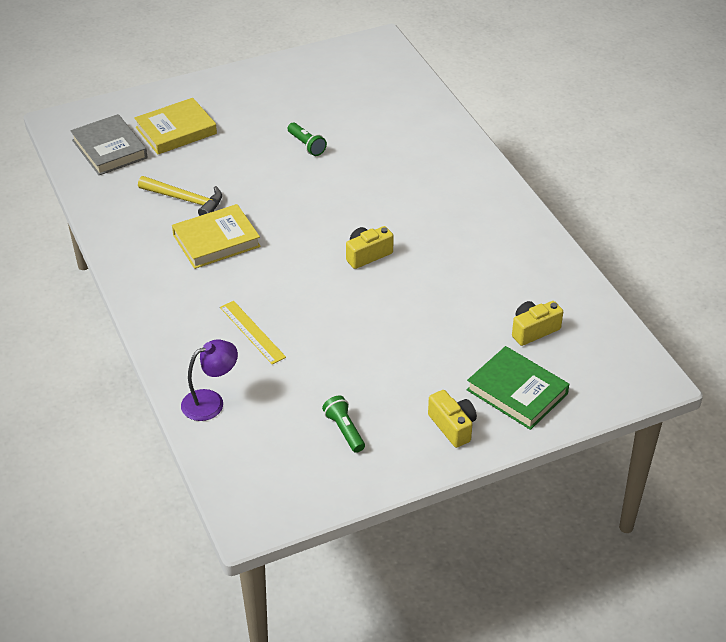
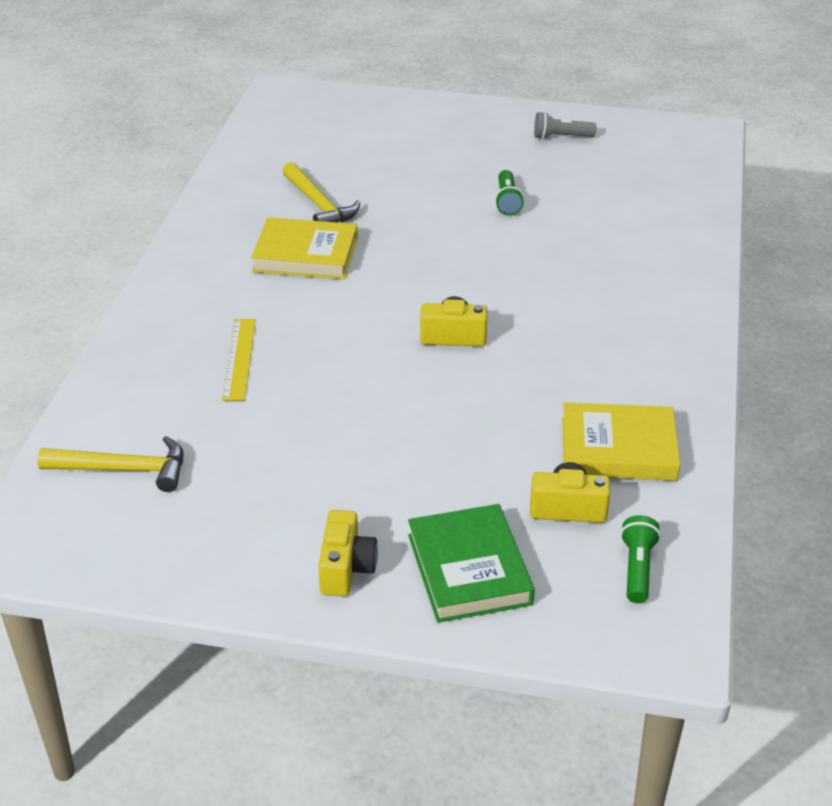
camera: 35 degrees right, 5 degrees down
(109, 149) = (298, 132): grey book -> none
(176, 130) = (383, 139): yellow book -> yellow book (618, 449)
(211, 402) = (117, 408): purple lamp -> none
(261, 437) = (124, 469): none -> yellow hammer
(293, 82) = (561, 137): none -> grey flashlight
(344, 430) = (219, 508): green flashlight -> green flashlight (637, 568)

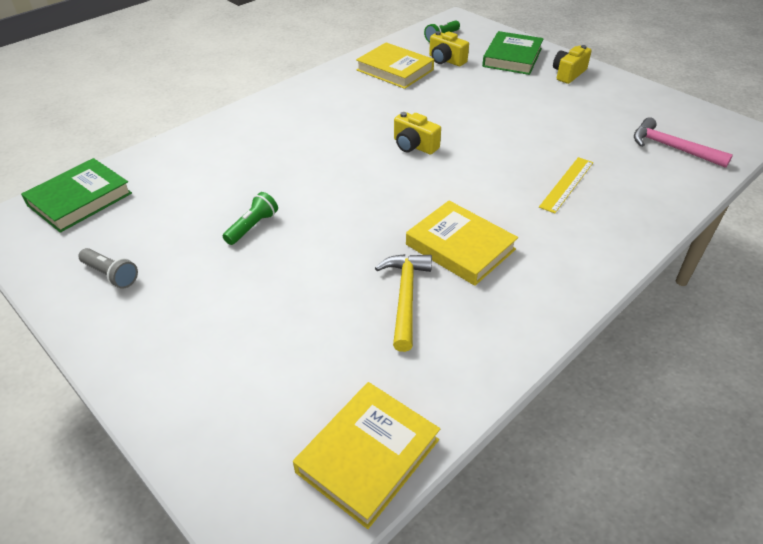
camera: 145 degrees left, 5 degrees up
(124, 469) = (671, 148): yellow hammer -> pink hammer
(265, 130) = (368, 456): none -> yellow book
(686, 164) = (80, 199): none -> green book

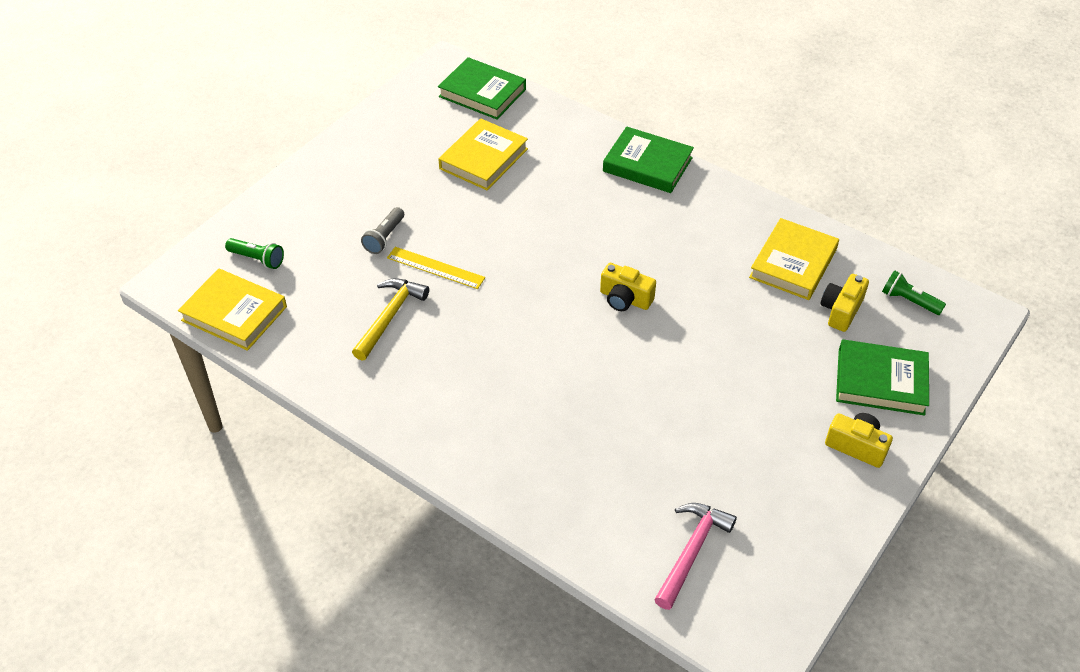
camera: 80 degrees right, 5 degrees up
(111, 275) = (394, 139): grey flashlight -> grey flashlight (384, 237)
(252, 227) = (465, 204): green flashlight -> green flashlight (257, 259)
(253, 115) = (647, 164): none -> green book
(405, 297) = (390, 317): yellow hammer -> yellow hammer turned 60 degrees counterclockwise
(414, 146) = (625, 299): yellow camera -> yellow camera turned 90 degrees counterclockwise
(460, 247) = (461, 349): yellow book -> yellow book (483, 159)
(566, 184) = (584, 436): yellow ruler -> yellow ruler (435, 268)

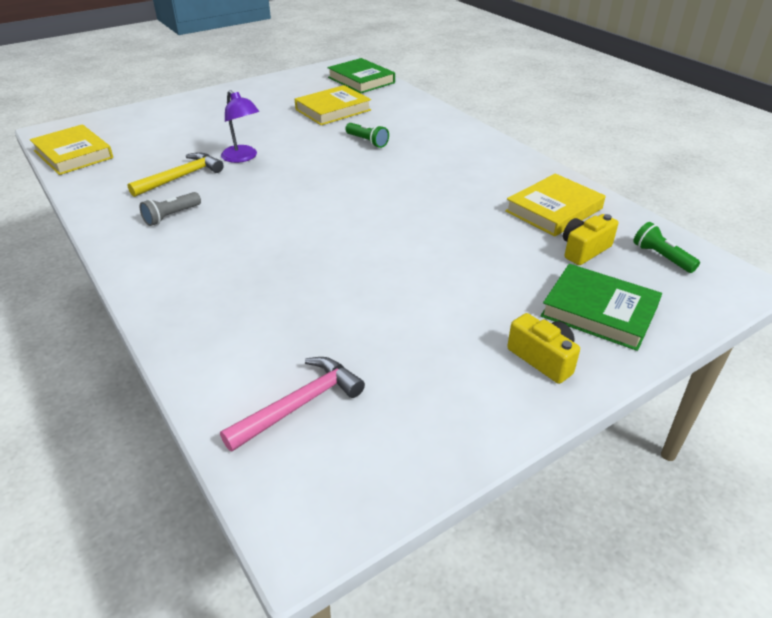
camera: 20 degrees right, 10 degrees down
(257, 259) = (121, 131): green flashlight -> green flashlight (367, 141)
(384, 237) = (221, 136): grey flashlight -> grey flashlight (171, 216)
(435, 268) = (243, 157): yellow ruler -> purple lamp
(625, 299) = (381, 203): yellow camera -> none
(647, 164) = (461, 132): green book -> none

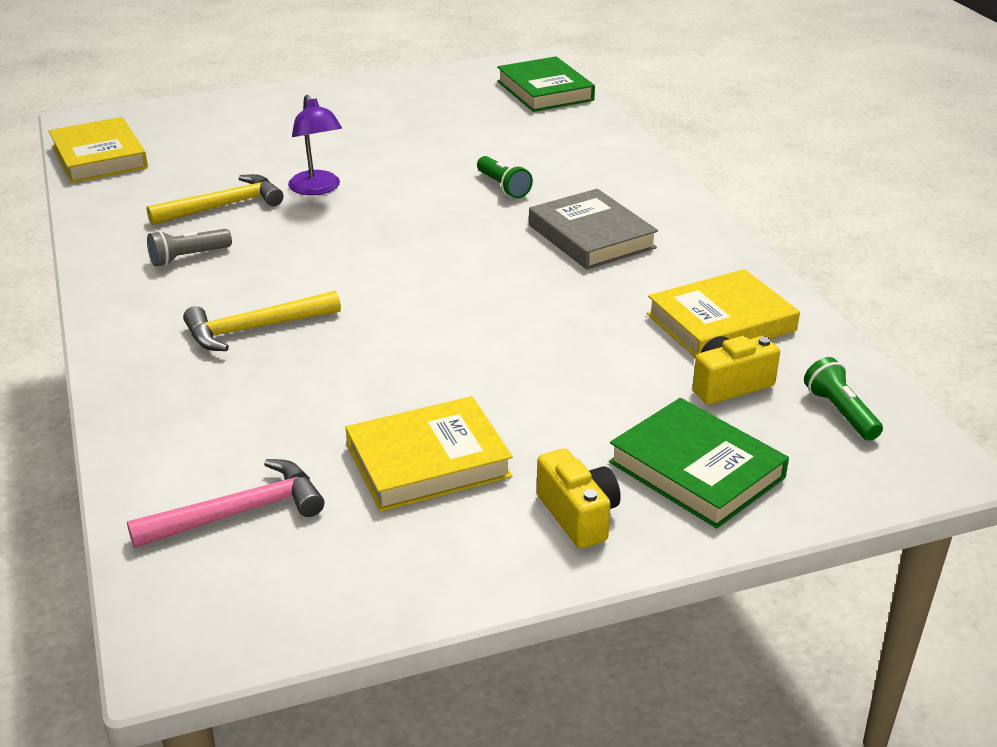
camera: 15 degrees right, 5 degrees down
(245, 260) = (255, 329): none -> yellow hammer
(333, 110) = (478, 133): yellow book -> yellow book (428, 461)
(441, 166) = (591, 236): none -> grey book

